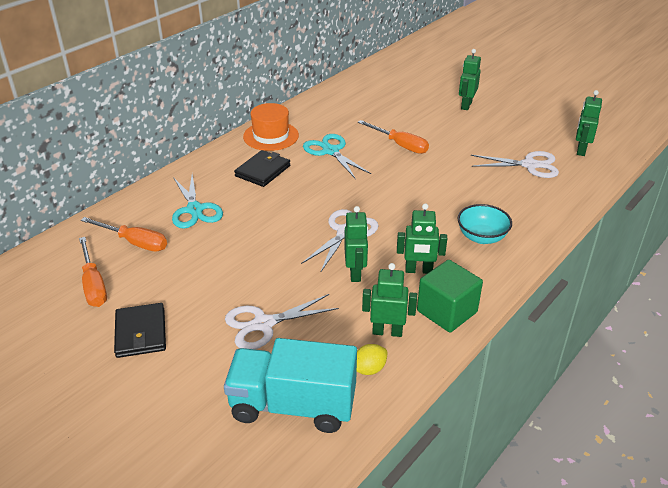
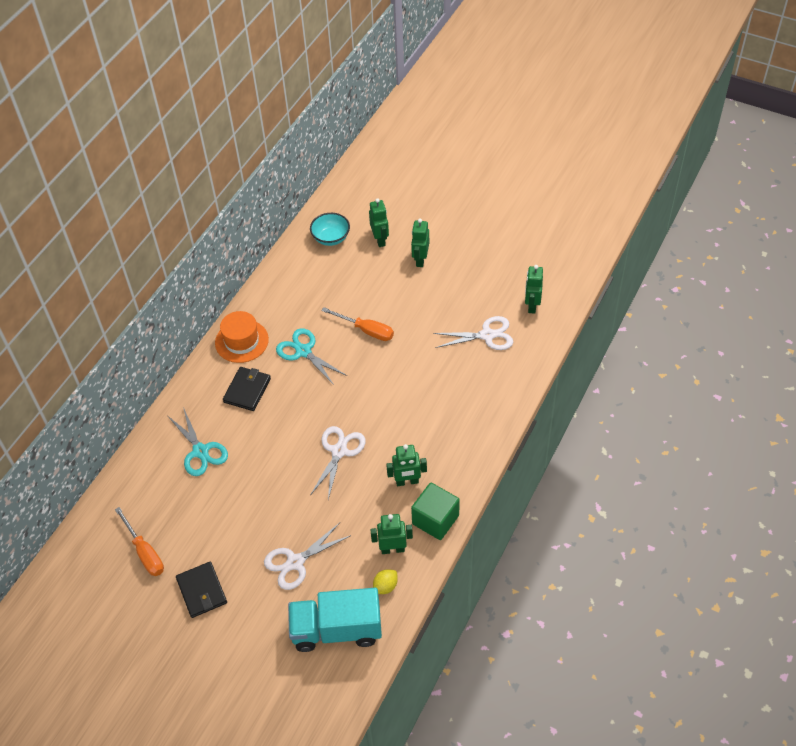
camera: 10 degrees left, 15 degrees up
(134, 242) = (161, 500): orange screwdriver -> none
(355, 273) = (356, 495): green robot -> green robot (380, 240)
(481, 237) = (454, 434): turquoise bowl -> turquoise bowl (331, 238)

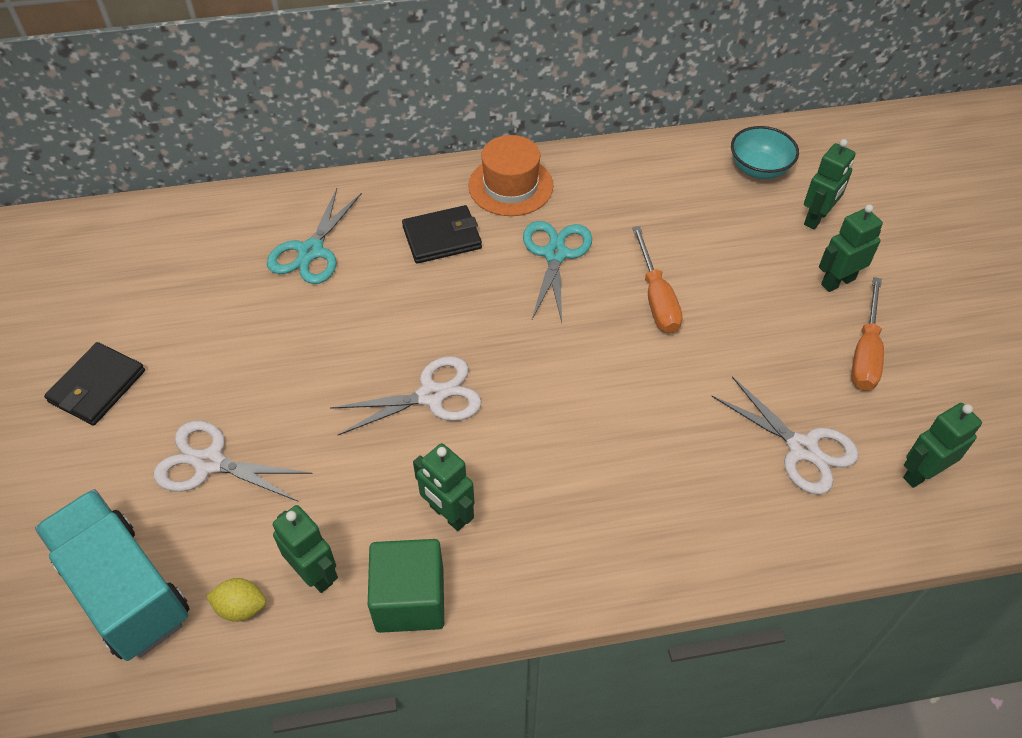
camera: 50 degrees right, 0 degrees up
(145, 552) = (120, 293): orange screwdriver -> orange screwdriver (865, 353)

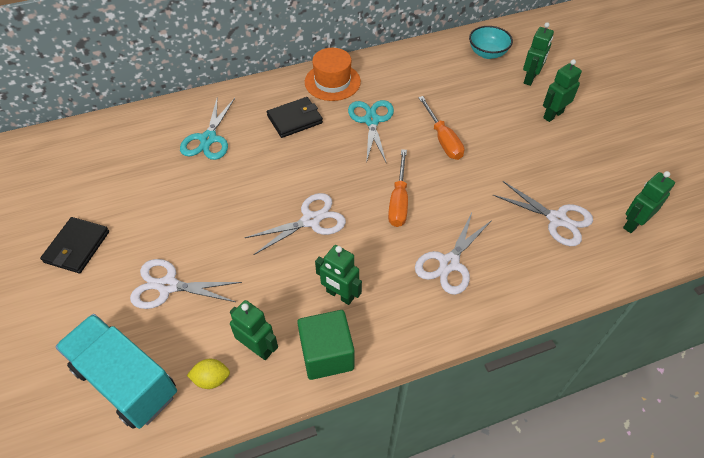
camera: 10 degrees left, 0 degrees up
(620, 492) = (449, 263): none -> white scissors
(865, 353) = (580, 155): orange screwdriver -> orange screwdriver (398, 201)

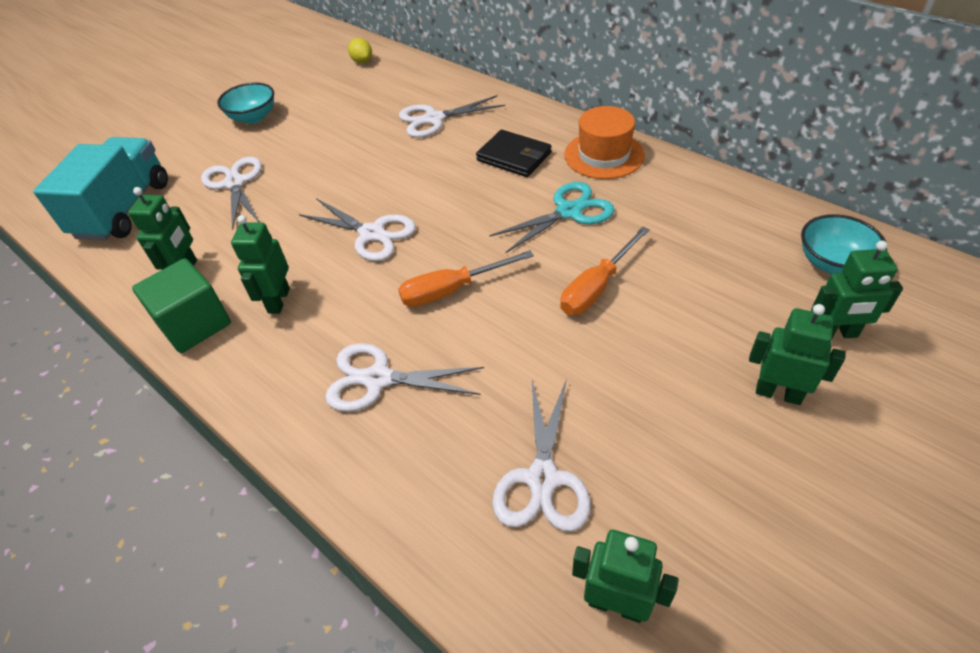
camera: 65 degrees right, 5 degrees down
(77, 247) = (253, 117): black wallet -> turquoise bowl
(208, 139) = (434, 119): turquoise scissors -> white scissors
(211, 379) = (140, 257): yellow lemon -> yellow lemon (362, 61)

